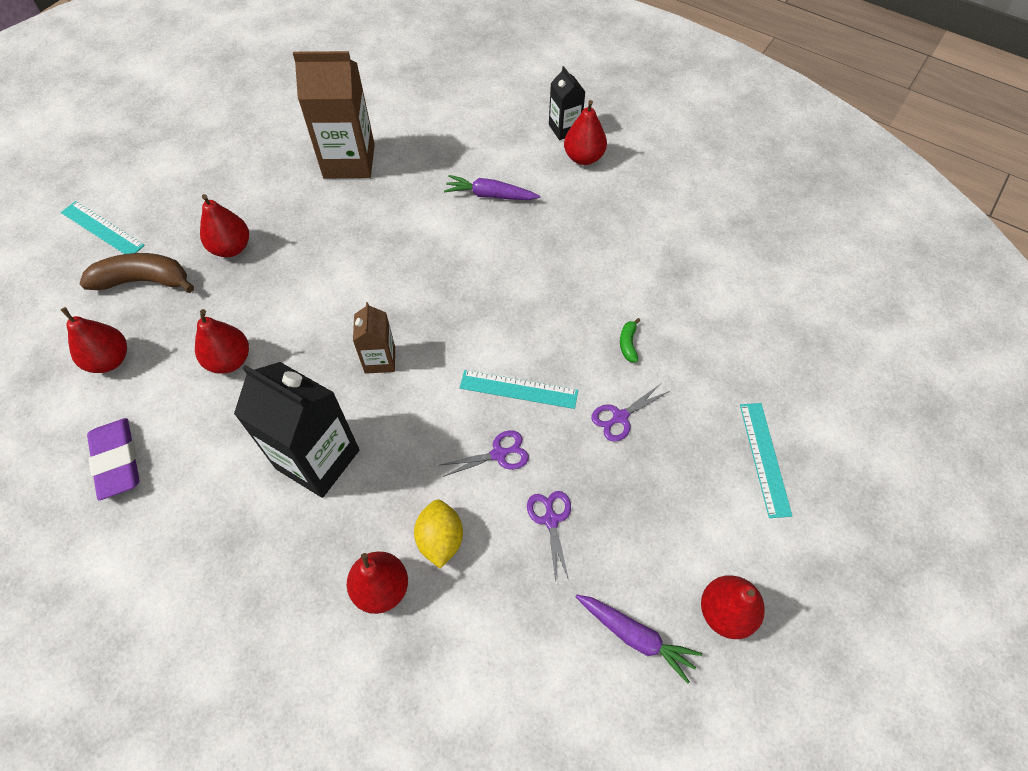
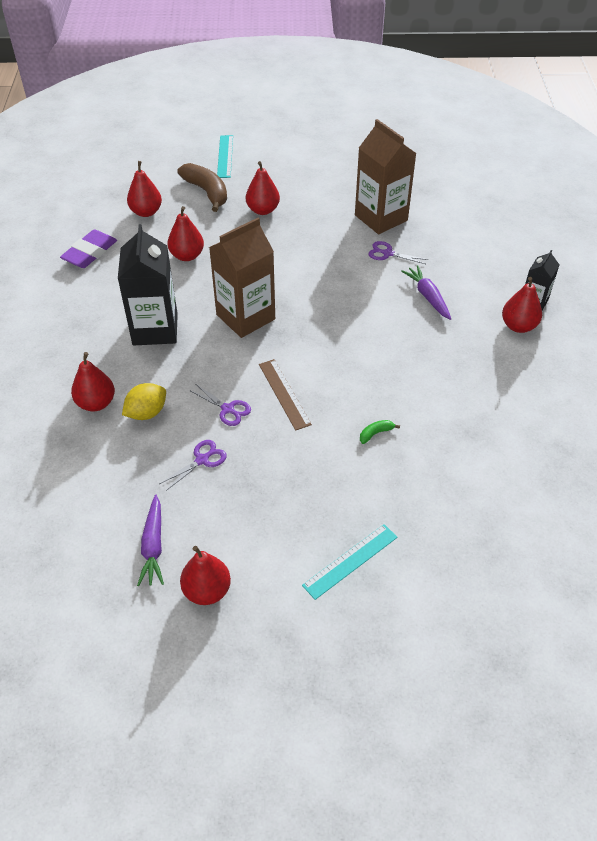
camera: 55 degrees right, 10 degrees down
(380, 360) = (245, 317): brown carton -> brown carton, size x1.87
(518, 389) = (284, 394): turquoise ruler -> brown ruler
(620, 417) = (310, 458): purple scissors -> purple scissors (387, 253)

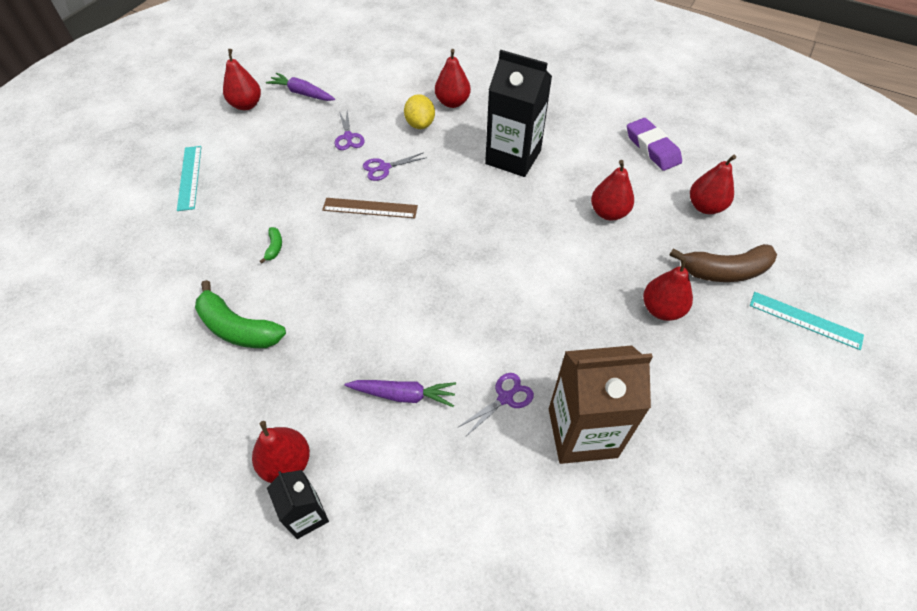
camera: 120 degrees right, 5 degrees up
(245, 317) = (486, 221): brown carton -> none
(462, 408) = (238, 328): none -> green banana

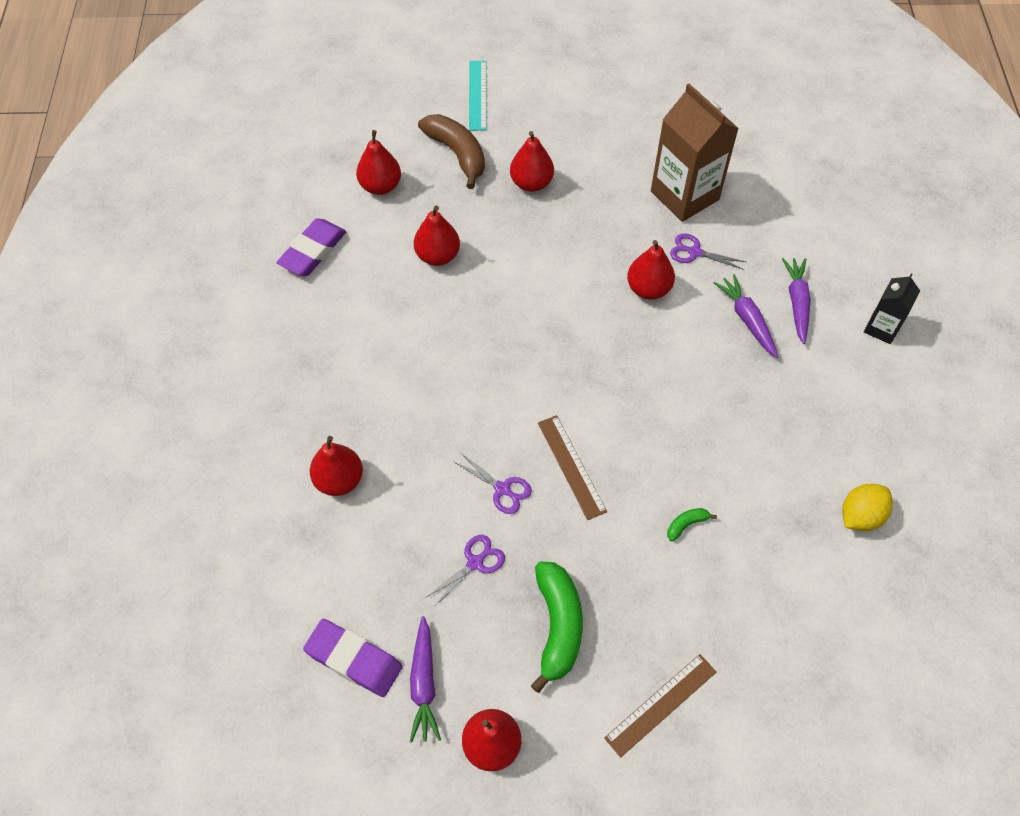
camera: 120 degrees left, 5 degrees up
(190, 177) = (660, 704): turquoise ruler -> brown ruler
(238, 328) = (793, 487): green banana -> green banana (558, 626)
(286, 463) = (862, 364): red pear -> red pear (648, 289)
(340, 74) = (354, 659): none -> purple eraser
(390, 452) = (797, 303): none -> purple carrot
(420, 124) = (403, 494): yellow lemon -> yellow lemon (860, 516)
(513, 157) = (404, 369): black carton -> none

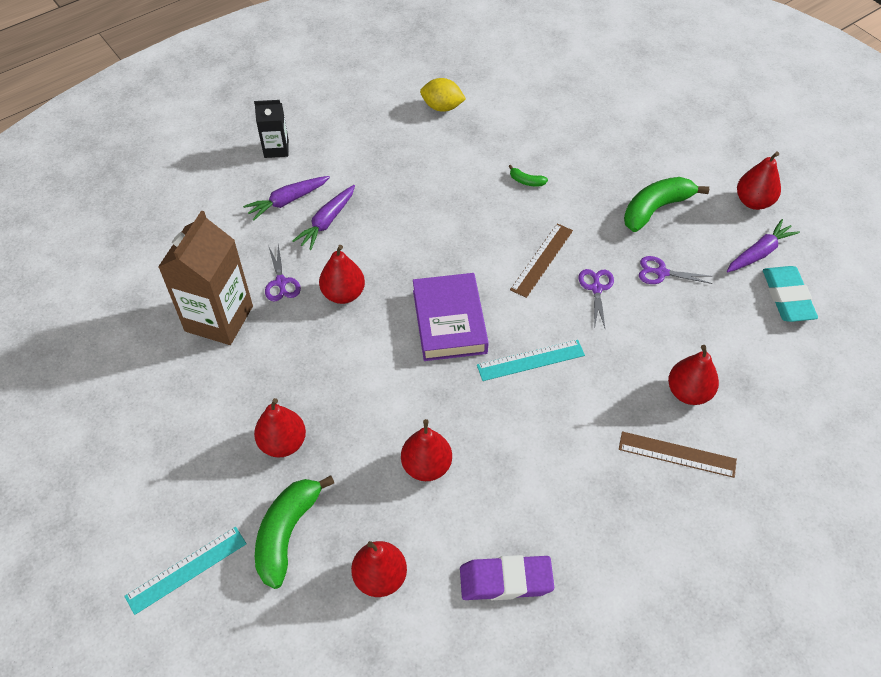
camera: 125 degrees left, 5 degrees down
(354, 659) = (787, 297): purple eraser -> turquoise eraser
(457, 154) = (287, 533): brown banana -> green banana
(470, 382) = (530, 360): none -> turquoise ruler
(558, 348) = (449, 321): none -> purple book
(660, 704) = (649, 142): brown ruler -> brown ruler (677, 454)

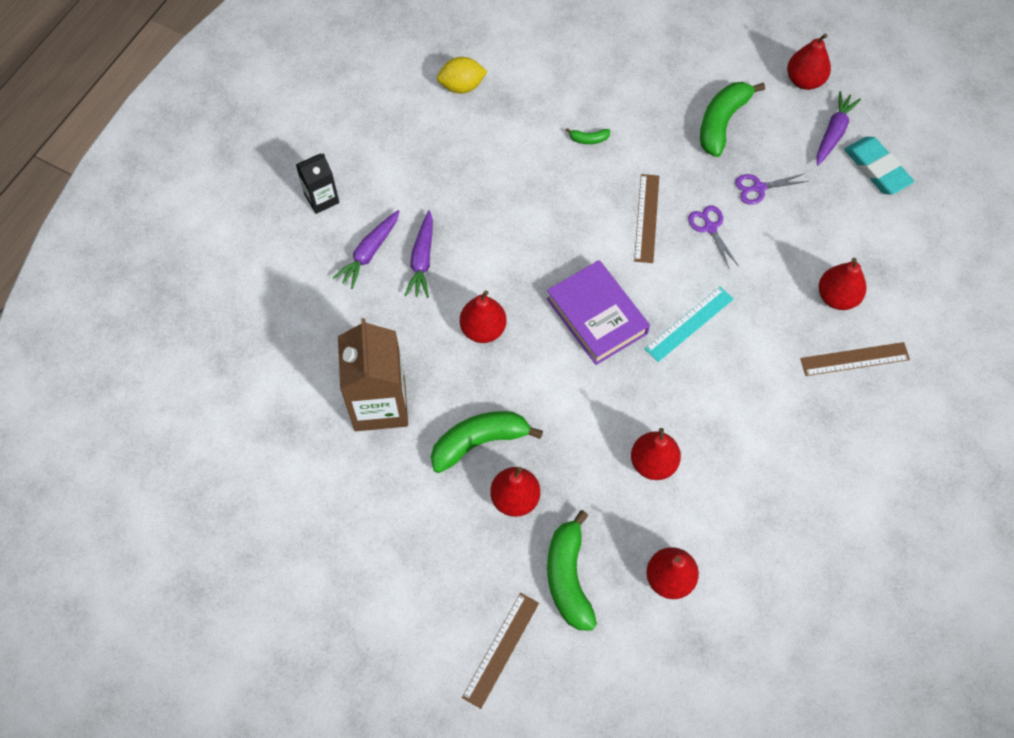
camera: 25 degrees left, 10 degrees up
(186, 569) = (500, 649): turquoise ruler -> brown ruler
(281, 282) = (416, 342): purple scissors -> none
(282, 382) = (479, 442): none -> green banana
(505, 580) = (773, 533): purple eraser -> none

